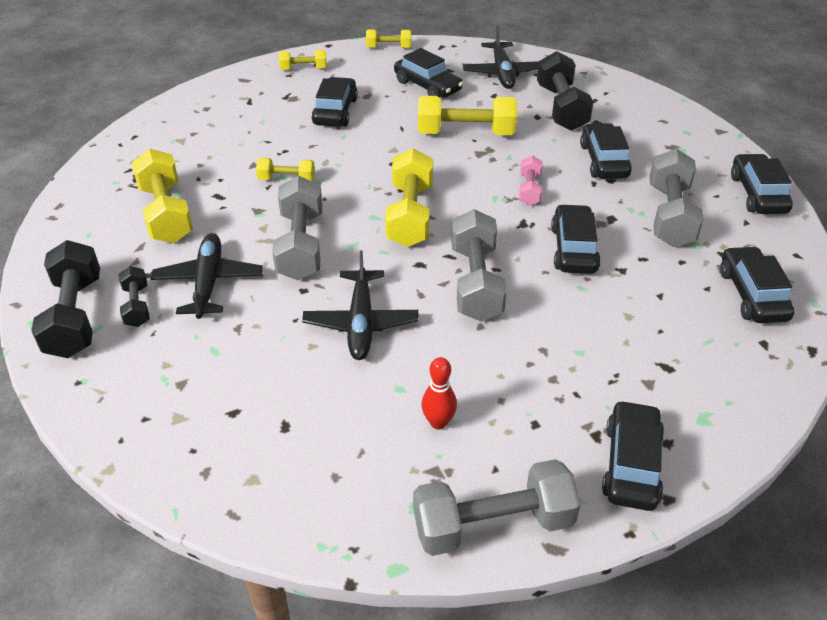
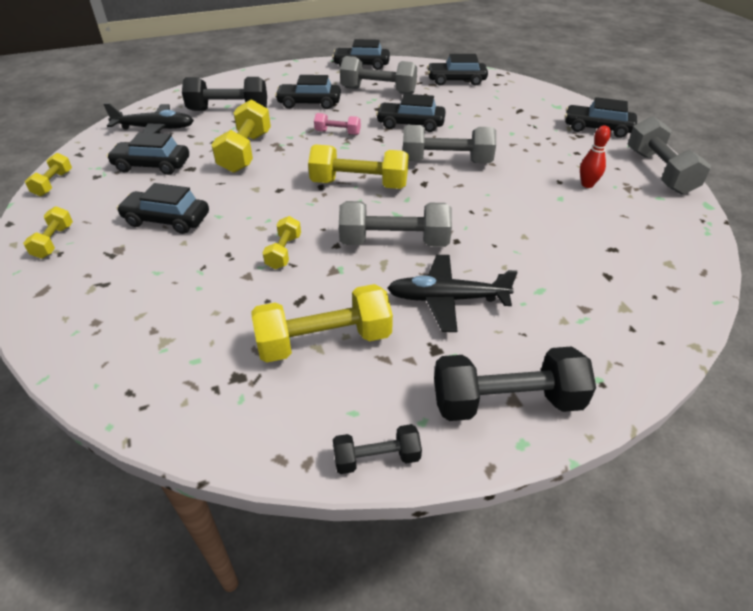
camera: 85 degrees left, 0 degrees up
(137, 306) = (485, 350): black dumbbell -> black dumbbell (376, 458)
(361, 322) = (494, 212): black plane -> none
(427, 86) = (152, 165): black car -> black car turned 135 degrees counterclockwise

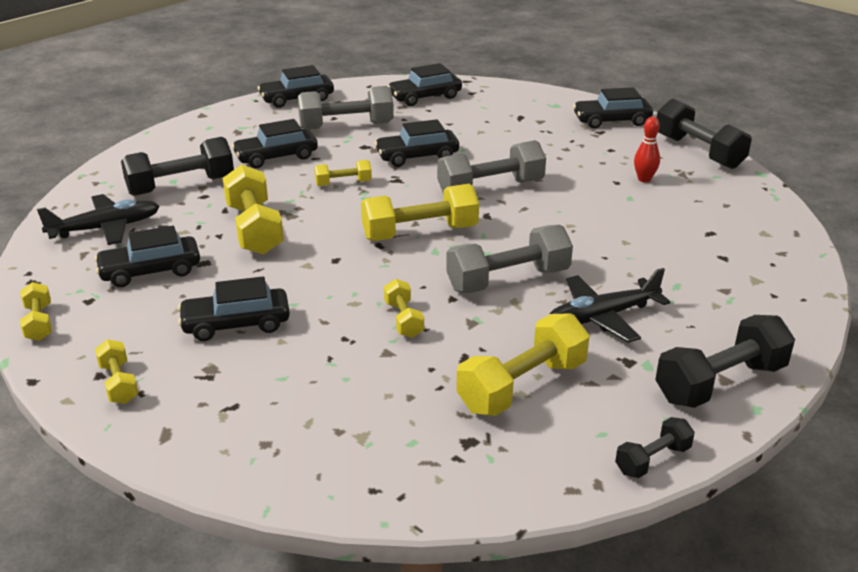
camera: 25 degrees left, 10 degrees down
(337, 133) = (343, 183): pink dumbbell -> yellow dumbbell
(659, 172) = (698, 152): grey dumbbell -> black dumbbell

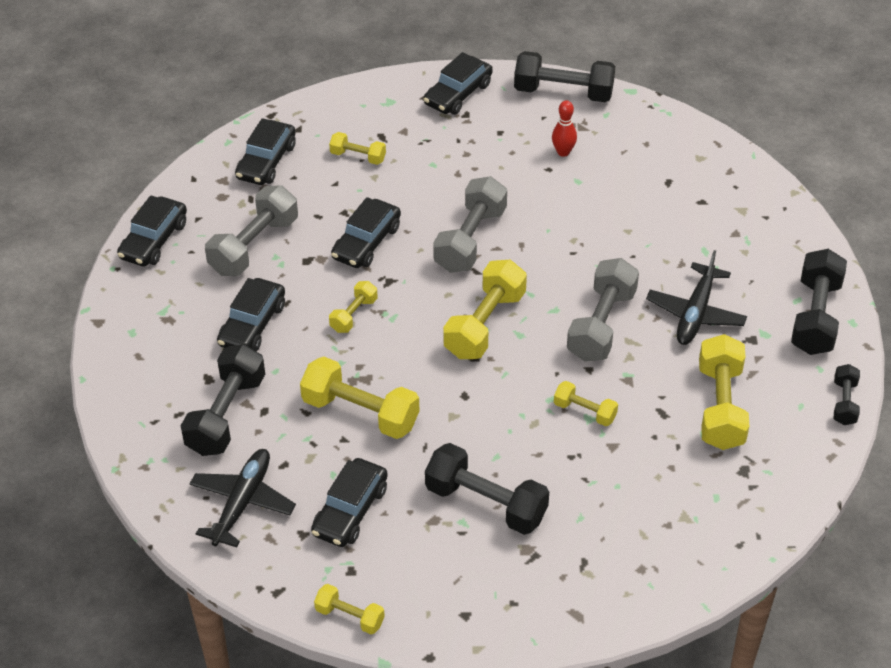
camera: 45 degrees left, 15 degrees up
(119, 383) = (488, 609): yellow dumbbell -> yellow dumbbell (358, 156)
(236, 324) = (486, 503): black car -> black dumbbell

